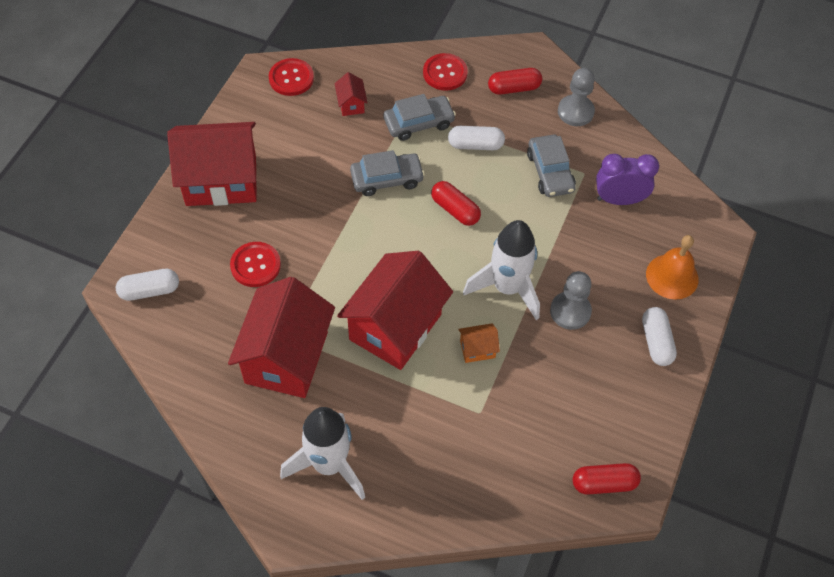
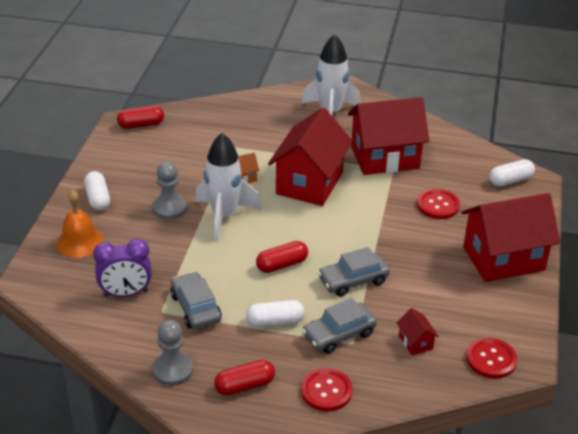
camera: 170 degrees right, 20 degrees down
(286, 357) = (385, 158): red house -> red house turned 75 degrees clockwise
(455, 210) = (282, 265): red capsule -> red capsule turned 60 degrees counterclockwise

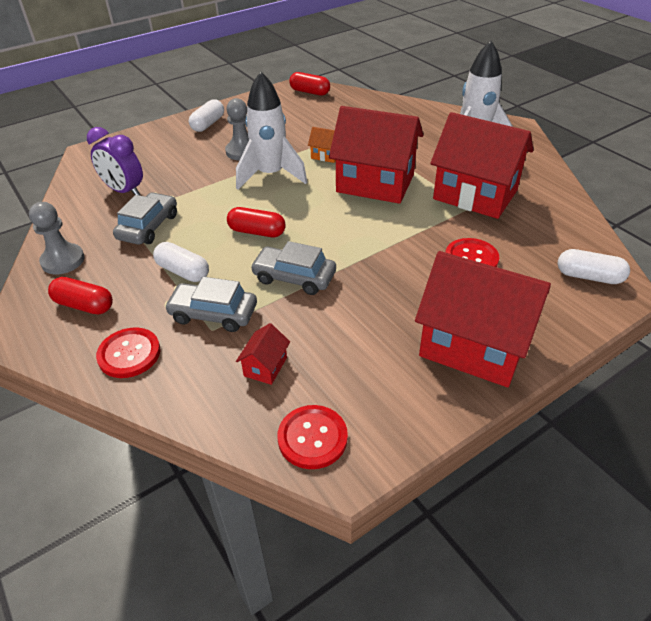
camera: 45 degrees right, 5 degrees up
(80, 242) = (154, 144): orange bell -> none
(309, 183) = (375, 183): red house -> red house turned 45 degrees clockwise

